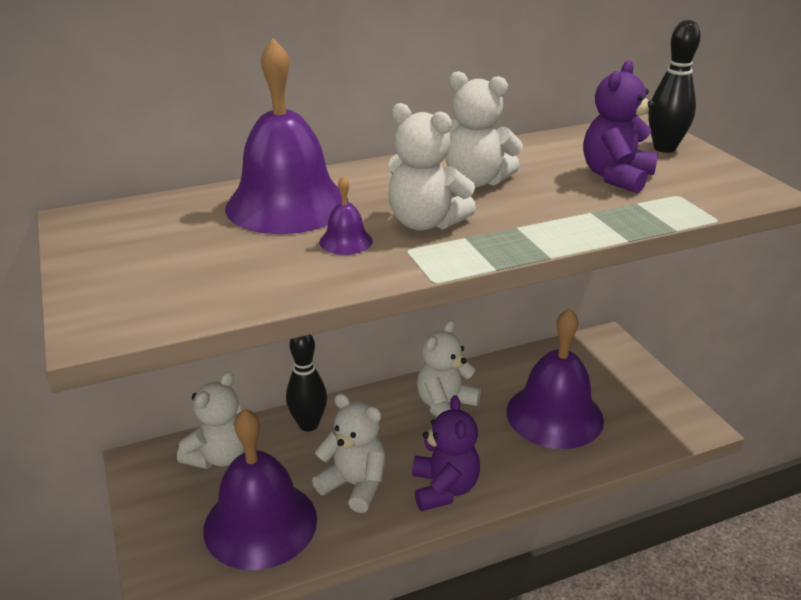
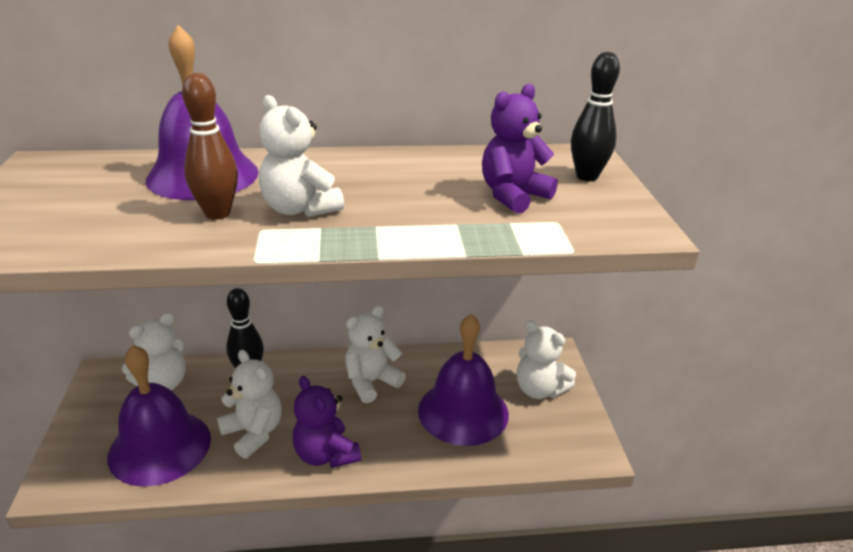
camera: 15 degrees right, 0 degrees up
(346, 241) = (217, 213): purple bell -> brown bowling pin
(444, 489) = (325, 454): purple teddy bear -> purple teddy bear turned 135 degrees clockwise
(476, 181) = (380, 180): white teddy bear -> white teddy bear (539, 389)

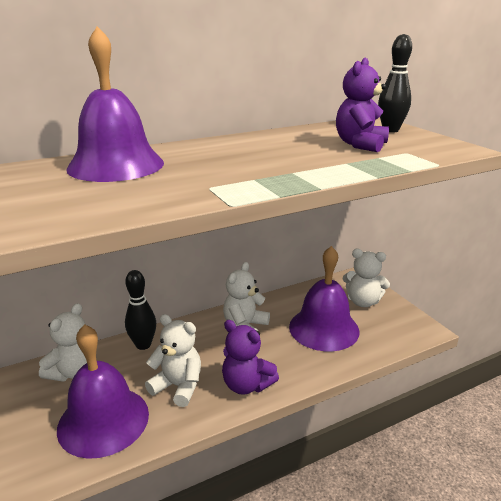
camera: 20 degrees left, 5 degrees down
(217, 213) = (160, 184): brown bowling pin -> none
(299, 209) = (222, 172): white teddy bear -> none

